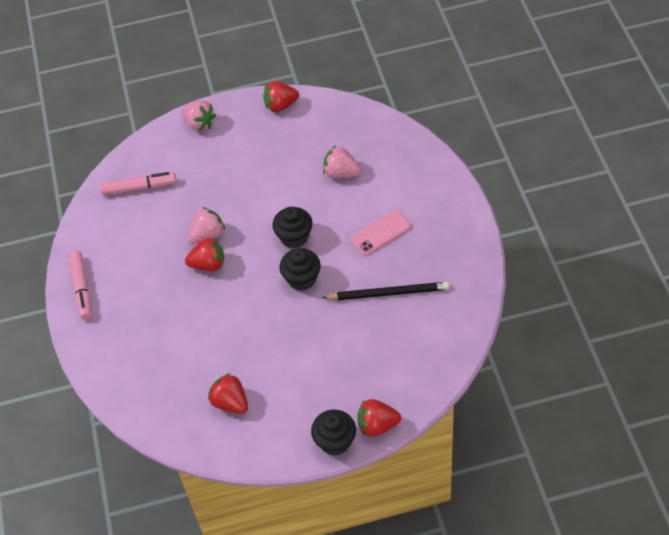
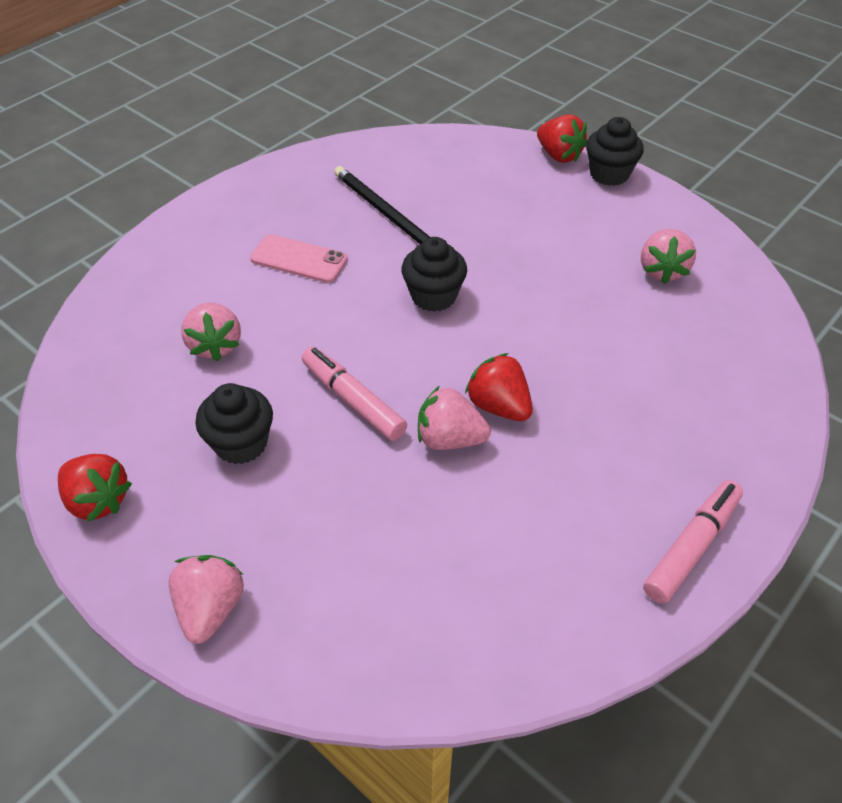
camera: 130 degrees left, 5 degrees down
(139, 187) = (431, 608): pink marker -> pink marker (353, 400)
(230, 402) = (662, 270): red strawberry -> pink strawberry
(294, 237) = (372, 337): black cupcake -> black cupcake (241, 443)

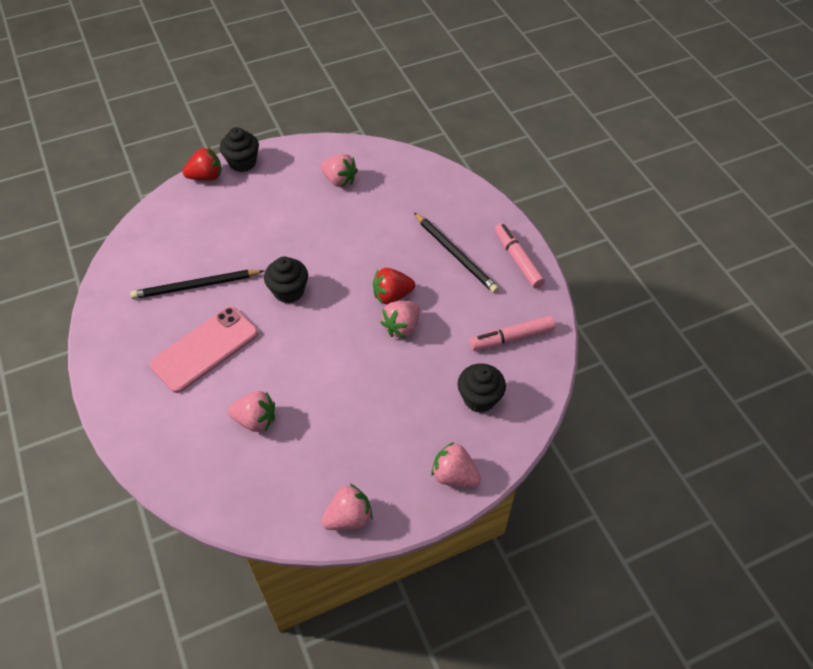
camera: 65 degrees left, 5 degrees up
(98, 500) = (349, 517): red strawberry -> pink strawberry
(241, 443) = (347, 429): black cupcake -> black cupcake (479, 398)
(299, 259) = (205, 349): pink phone -> pink phone, size x1.54
(353, 400) = (347, 362): pink marker -> pink marker (512, 338)
(634, 454) = (455, 254): none -> black pencil

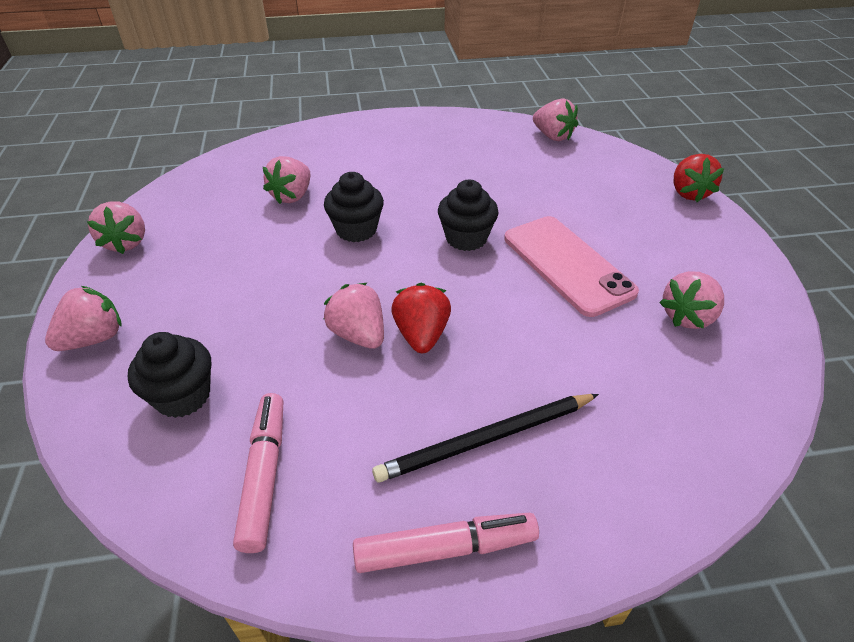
camera: 105 degrees right, 10 degrees down
(127, 257) = (552, 136): none -> pink strawberry
(196, 286) = (497, 173): black pencil -> none
(205, 349) = (404, 173): pink phone -> pink phone (567, 264)
(242, 162) = (721, 224): black cupcake -> black cupcake (356, 230)

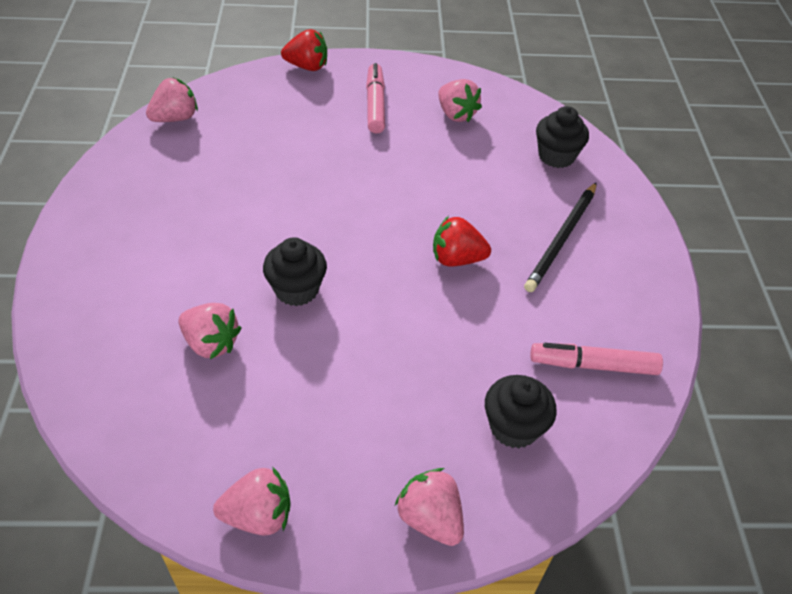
camera: 85 degrees left, 5 degrees up
(358, 334) = (451, 299): pink strawberry -> none
(445, 548) = (643, 272): pink marker -> pink marker (375, 105)
(466, 238) = (333, 211): black cupcake -> black cupcake (556, 156)
(486, 439) = (561, 239): black pencil -> black pencil turned 45 degrees clockwise
(567, 264) = (385, 157): pink phone -> none

